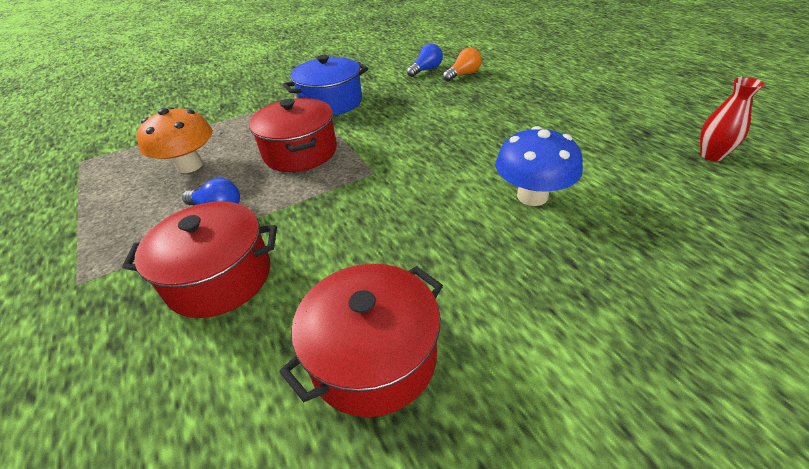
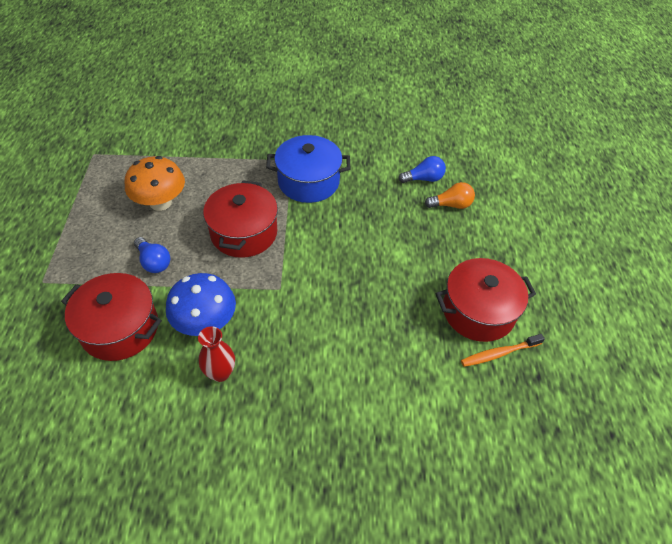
camera: 25 degrees right, 10 degrees up
(374, 356) = (165, 447): red pot -> red pot (478, 311)
(532, 196) = (372, 385): blue mushroom -> blue mushroom (205, 322)
(602, 132) = (499, 353): none -> orange toothbrush
(711, 155) = (562, 436): red vase -> red vase (220, 373)

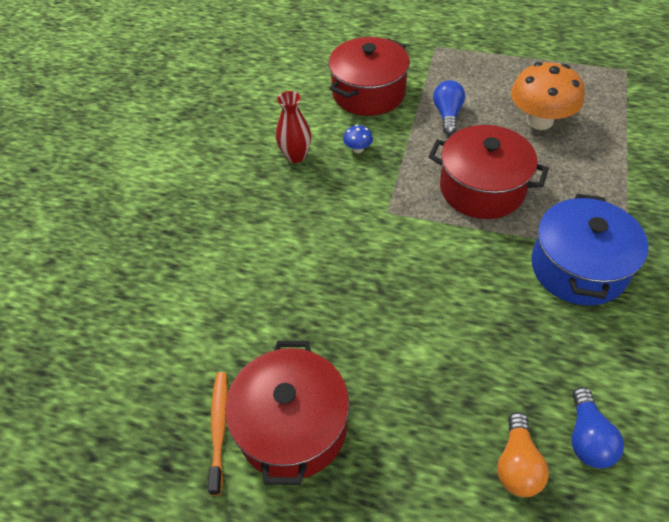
camera: 110 degrees right, 0 degrees up
(154, 262) = (447, 115): blue light bulb -> blue light bulb turned 120 degrees clockwise
(205, 322) = (358, 149): blue mushroom -> blue mushroom, size x0.42

